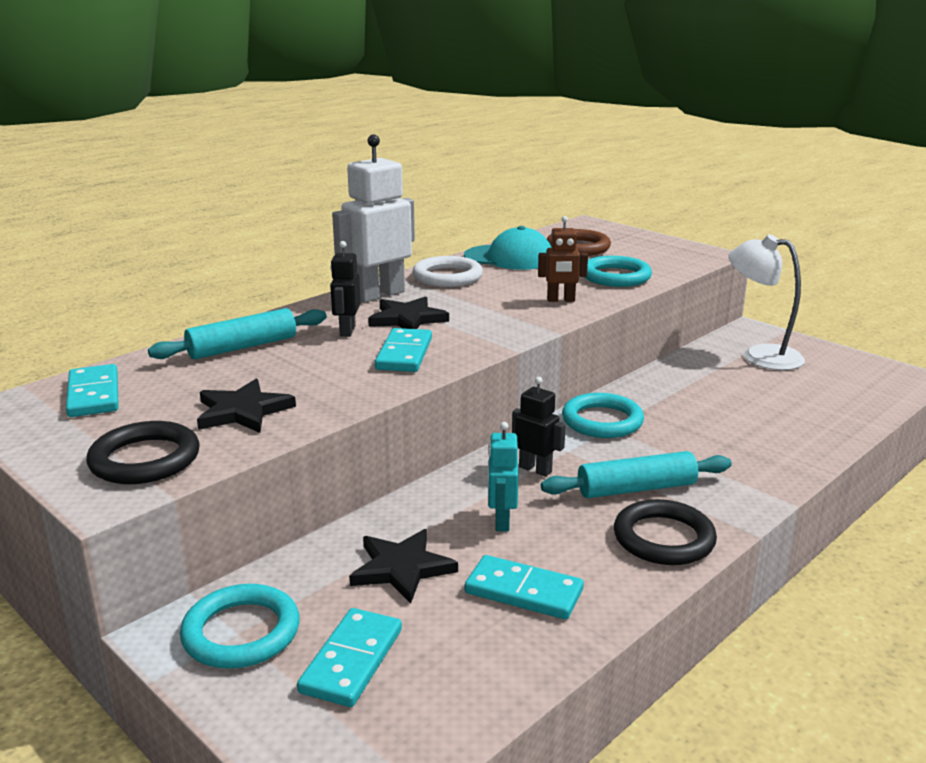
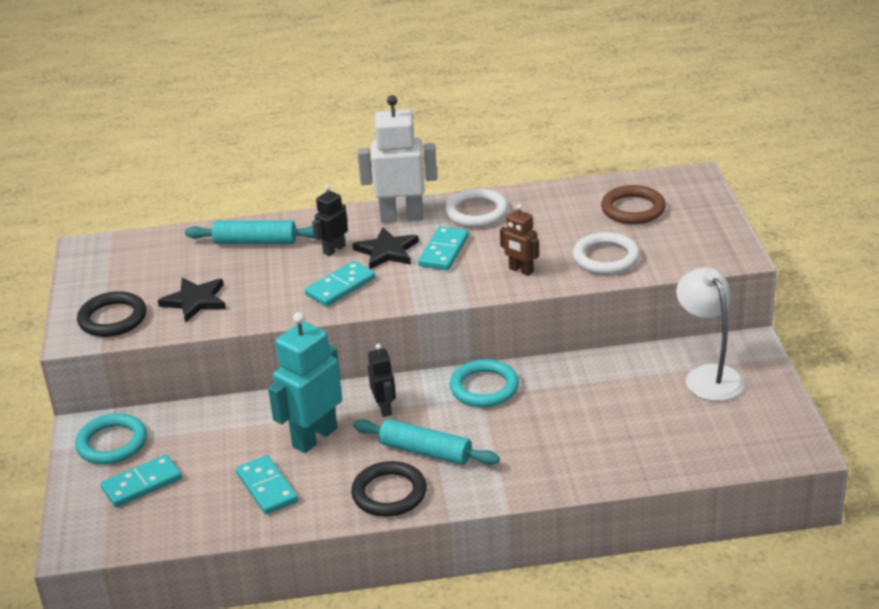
camera: 40 degrees right, 10 degrees up
(93, 395) = (137, 255): turquoise domino -> turquoise domino (443, 251)
(401, 568) = (225, 442): black star -> none
(501, 521) = (314, 437): turquoise robot -> turquoise robot, size x1.86
(509, 258) = (556, 204): turquoise cap -> none
(615, 276) = (606, 258): turquoise ring -> white ring

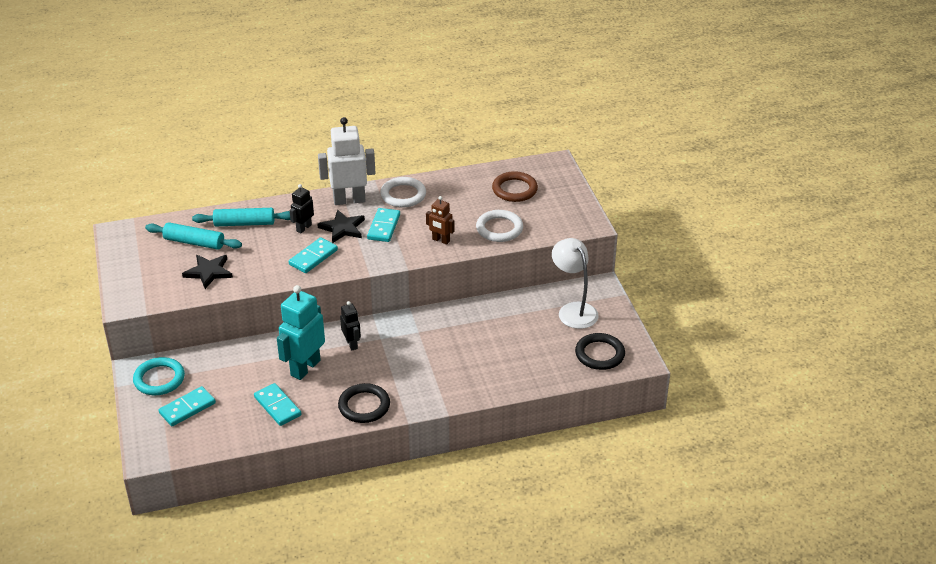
camera: 10 degrees left, 5 degrees up
(112, 318) = (150, 288): black ring -> black ring (599, 354)
(425, 451) = (385, 374): turquoise rolling pin -> turquoise rolling pin (194, 242)
(484, 387) = (420, 325): turquoise ring -> none

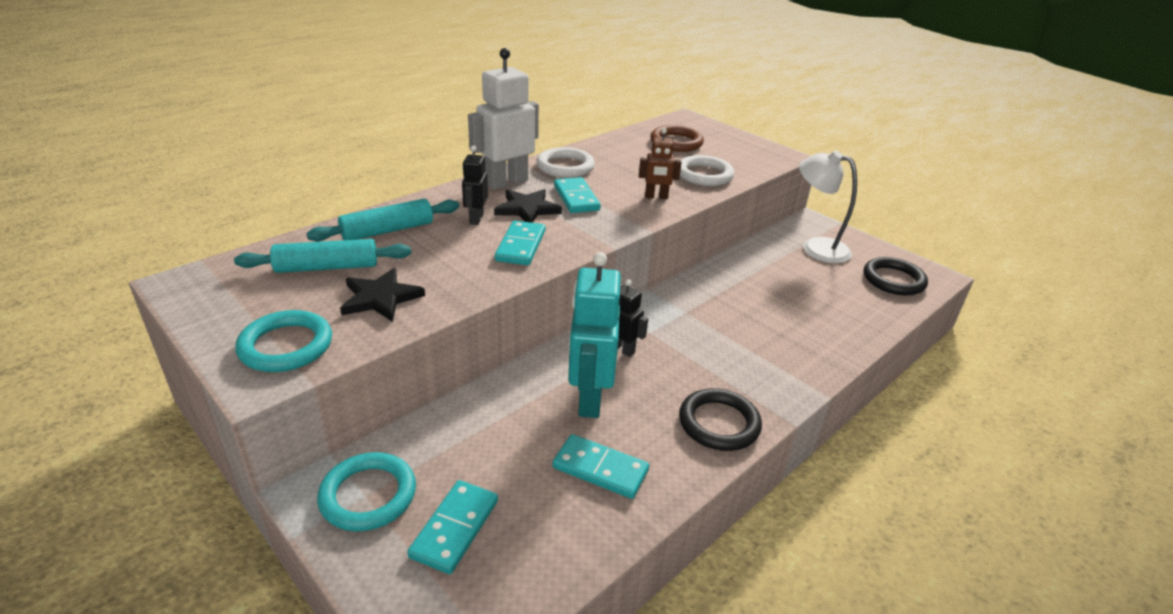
camera: 30 degrees left, 5 degrees down
(146, 288) = (286, 346): none -> turquoise ring

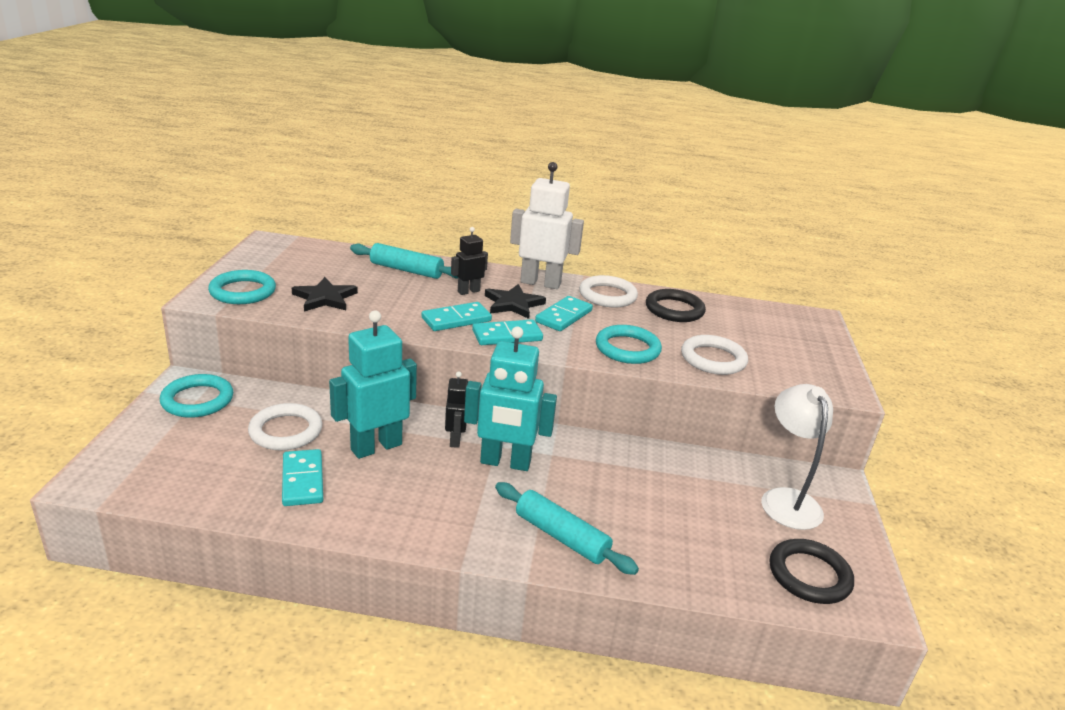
camera: 50 degrees right, 5 degrees down
(327, 267) = (337, 270): turquoise rolling pin -> turquoise rolling pin (561, 536)
(454, 528) = (194, 442): turquoise domino -> turquoise domino (507, 335)
(504, 448) = (286, 431): none -> white ring
(656, 197) = (627, 348): brown robot -> turquoise ring
(676, 142) = (752, 327): brown ring -> none
(677, 339) = (505, 463): none -> turquoise robot
(719, 423) = (415, 522): black ring -> black ring (674, 309)

